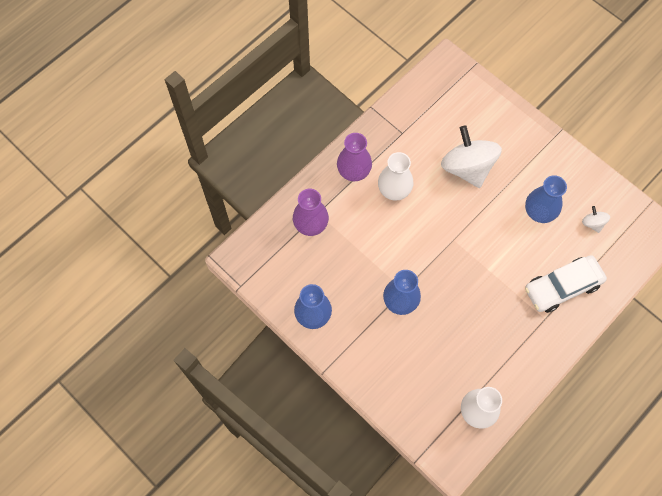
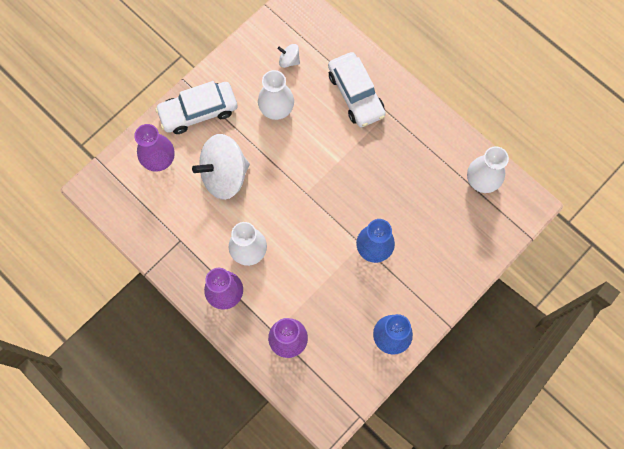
camera: 90 degrees left, 5 degrees up
(479, 113) = (159, 159): none -> purple vase
(529, 143) = (198, 111): none -> white car
(539, 212) = (276, 109): blue vase -> white vase
(592, 223) = (289, 60): white spinning top -> white spinning top turned 45 degrees clockwise

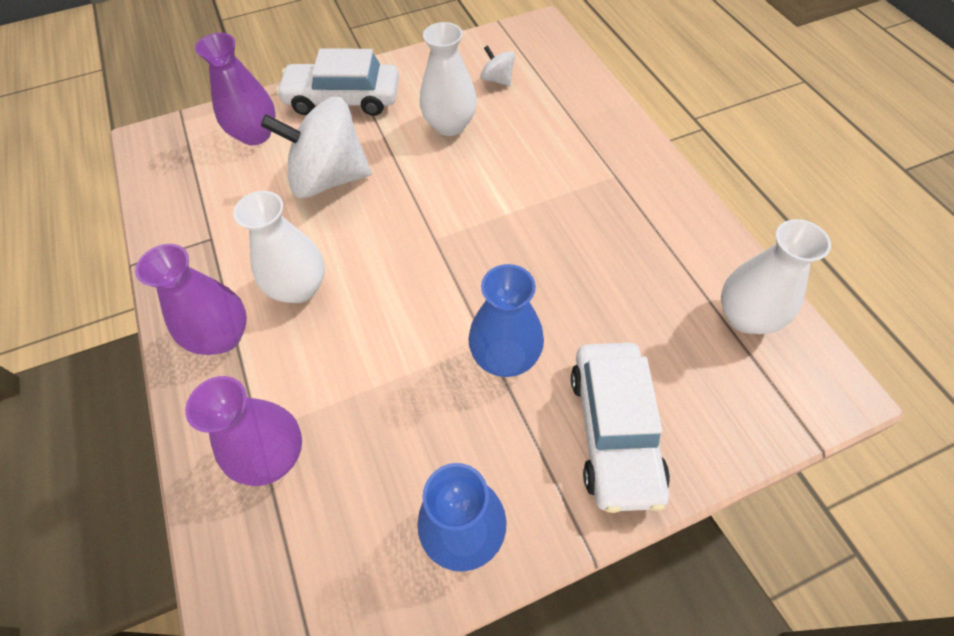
camera: 25 degrees right, 15 degrees down
(355, 94) = (574, 140): white car -> white car (614, 431)

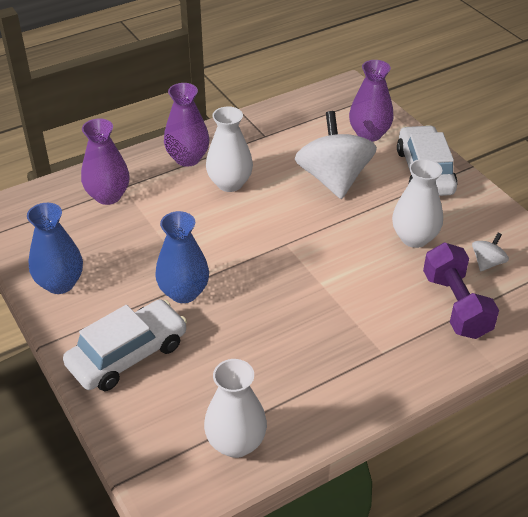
camera: 80 degrees right, 15 degrees down
(553, 111) = (456, 305): none -> purple dumbbell
(614, 431) = (128, 355): white car -> white car turned 150 degrees clockwise

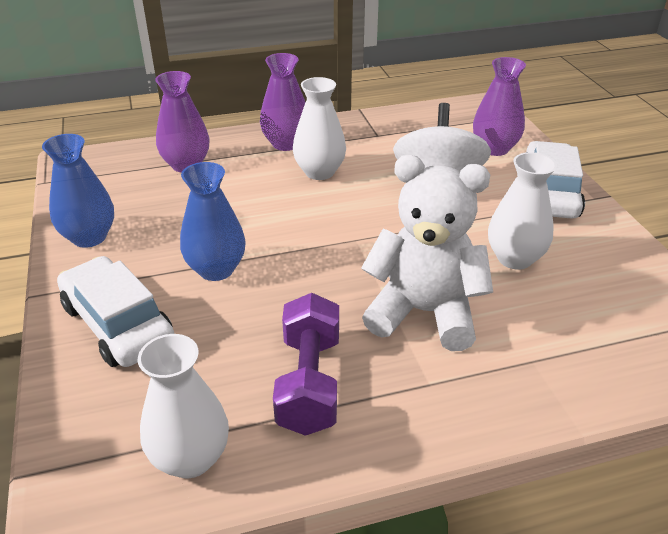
camera: 15 degrees right, 5 degrees down
(128, 355) = (118, 324): white car -> white car turned 105 degrees counterclockwise
(360, 297) = (424, 312): none -> white teddy bear
(456, 305) = (546, 344): purple dumbbell -> purple dumbbell (309, 382)
(487, 263) = (602, 301): white spinning top -> none

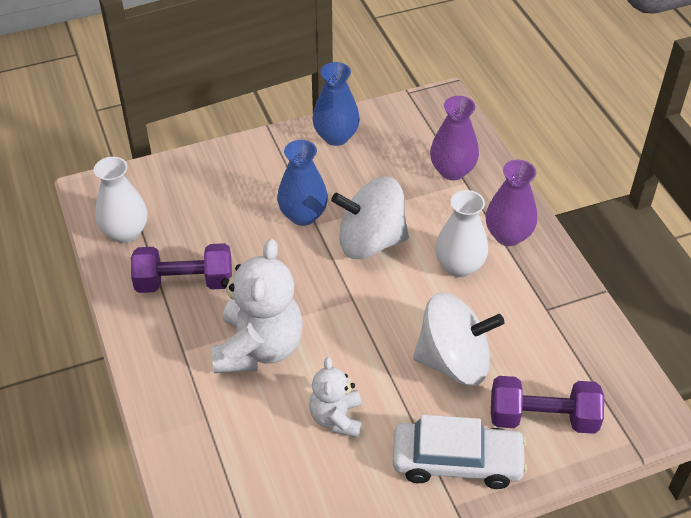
camera: 85 degrees right, 10 degrees up
(118, 324) = (240, 175): white car -> none
(273, 222) = (370, 241): none -> white spinning top
(494, 148) = (542, 418): purple vase -> purple dumbbell
(514, 258) = (336, 418): white vase -> white teddy bear

